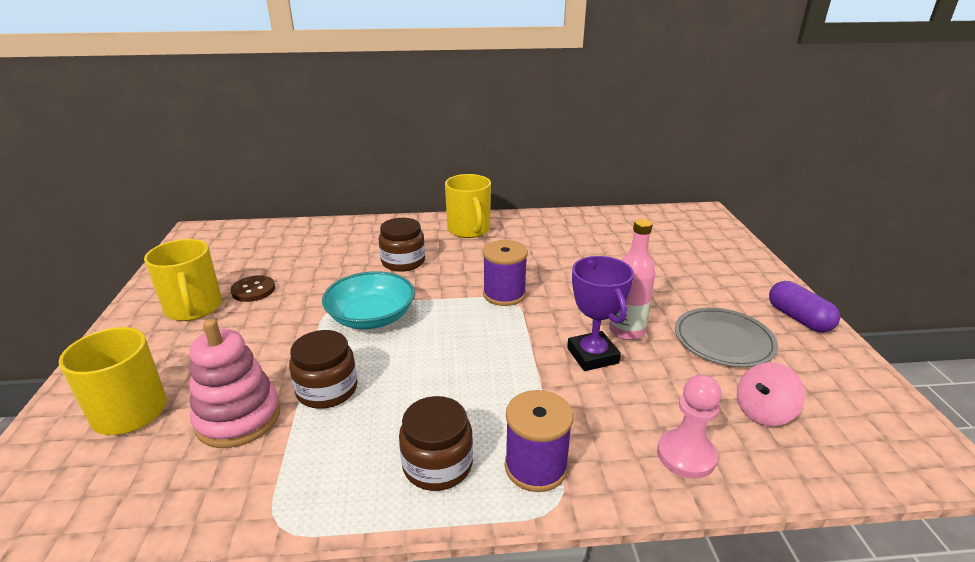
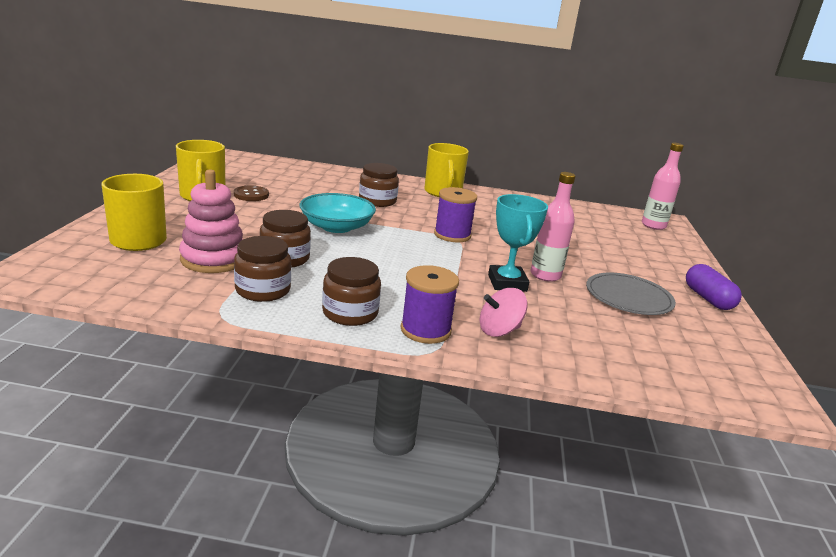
camera: 10 degrees right, 5 degrees down
(317, 456) = (263, 290): none -> brown jar
(592, 355) = (507, 283): purple trophy -> turquoise trophy
(686, 455) = (551, 350): pink pawn -> none
(697, 224) = (653, 225): none -> pink bottle
(763, 412) = (635, 342): pink spinning top -> pink spinning top (499, 330)

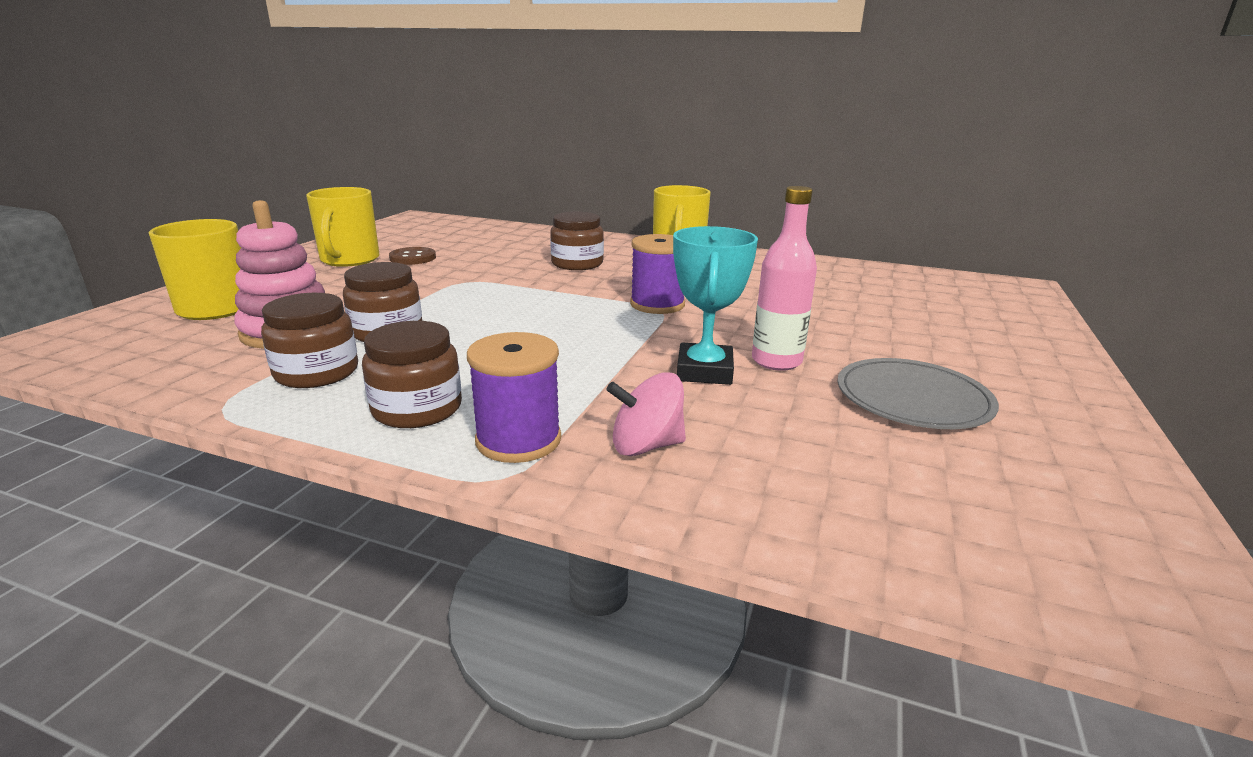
camera: 15 degrees right, 0 degrees up
(336, 227) = (495, 294): turquoise bowl -> none
(653, 225) = (996, 294): pink bottle -> none
(708, 299) = (1069, 405): purple capsule -> none

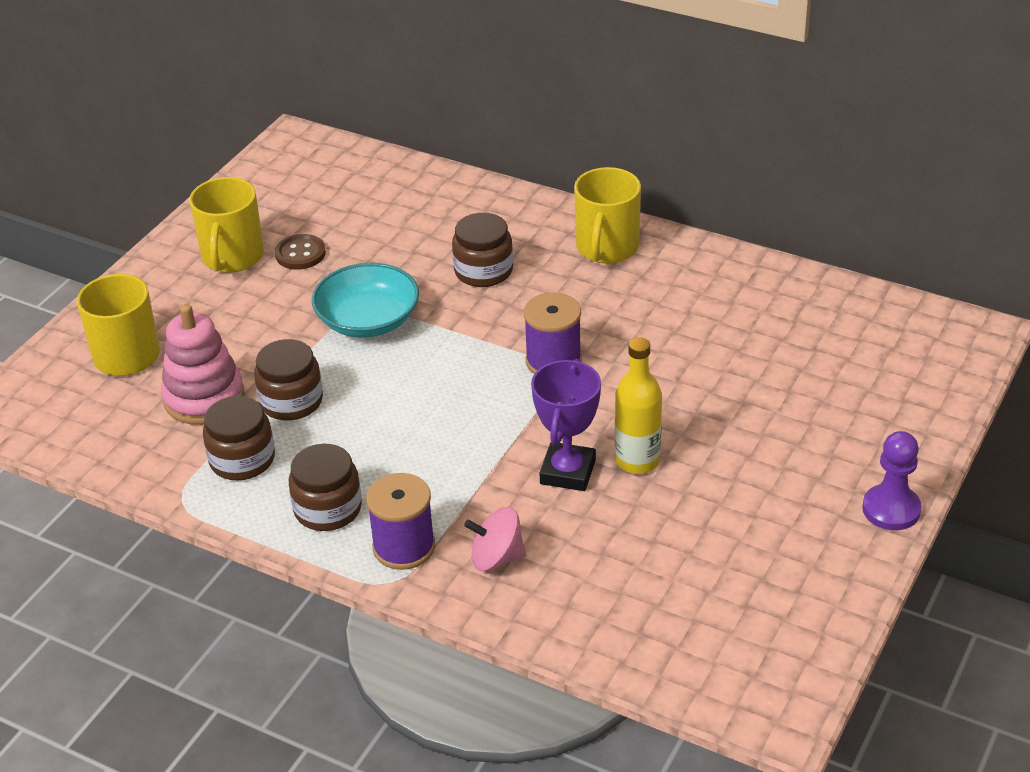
camera: 10 degrees right, 15 degrees up
(473, 287) = (368, 320): none -> turquoise bowl
(704, 371) = (567, 472): turquoise trophy -> purple trophy
(776, 361) = (637, 460): pink bottle -> yellow bottle
(913, 398) = (732, 516): grey plate -> none
(1080, 388) = (891, 509): none -> purple pawn

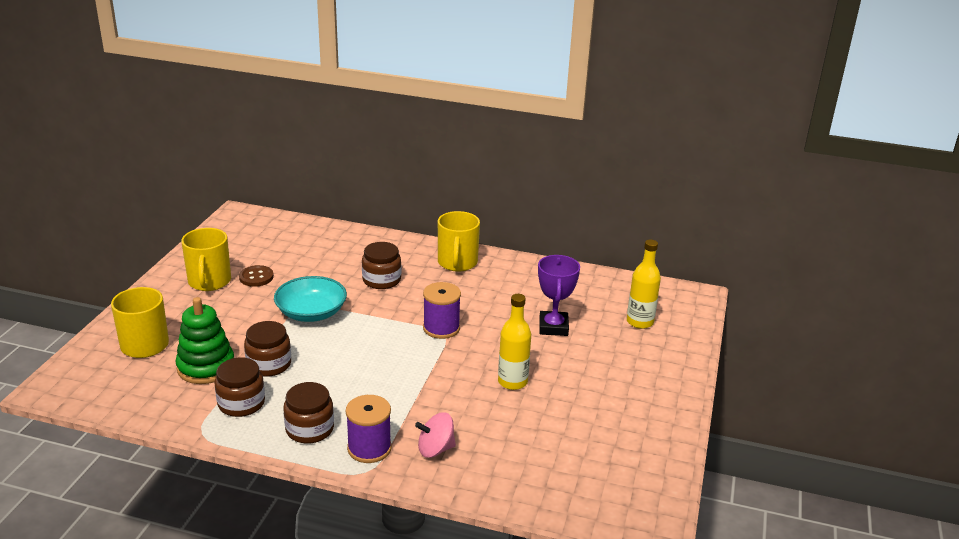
camera: 15 degrees left, 10 degrees down
(204, 398) = (206, 367): pink stacking toy -> green stacking toy
(567, 472) = (469, 392): purple trophy -> purple trophy (553, 327)
(867, 374) = (640, 322): none -> yellow bottle
(891, 509) = (681, 397): purple pawn -> none

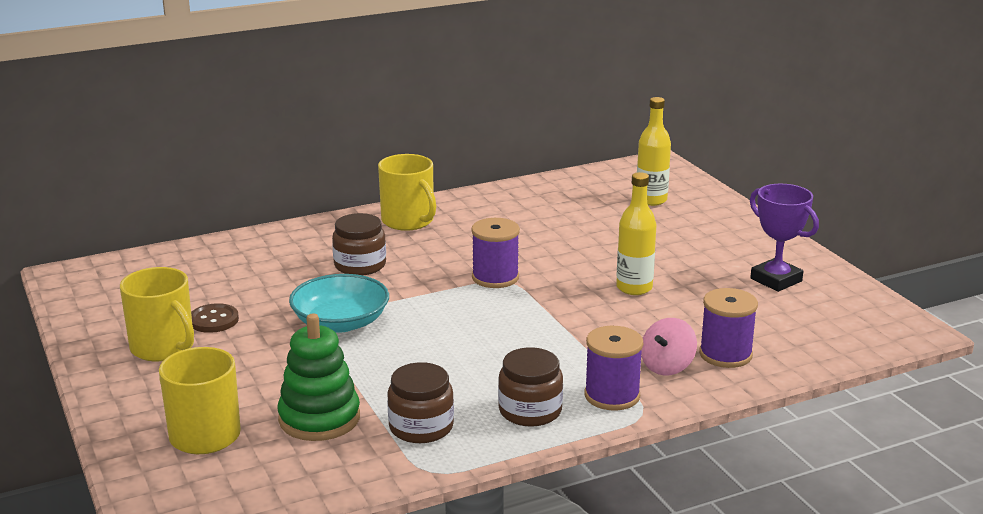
camera: 40 degrees left, 5 degrees down
(269, 364) = (384, 383): brown jar -> none
(486, 464) = (725, 354): none -> purple spool
(553, 327) = (590, 234): purple trophy -> purple trophy (776, 280)

